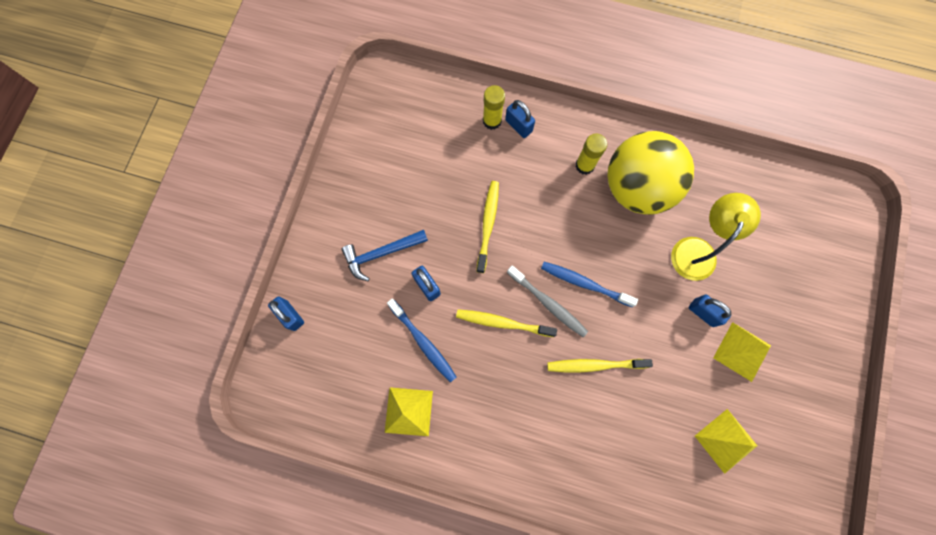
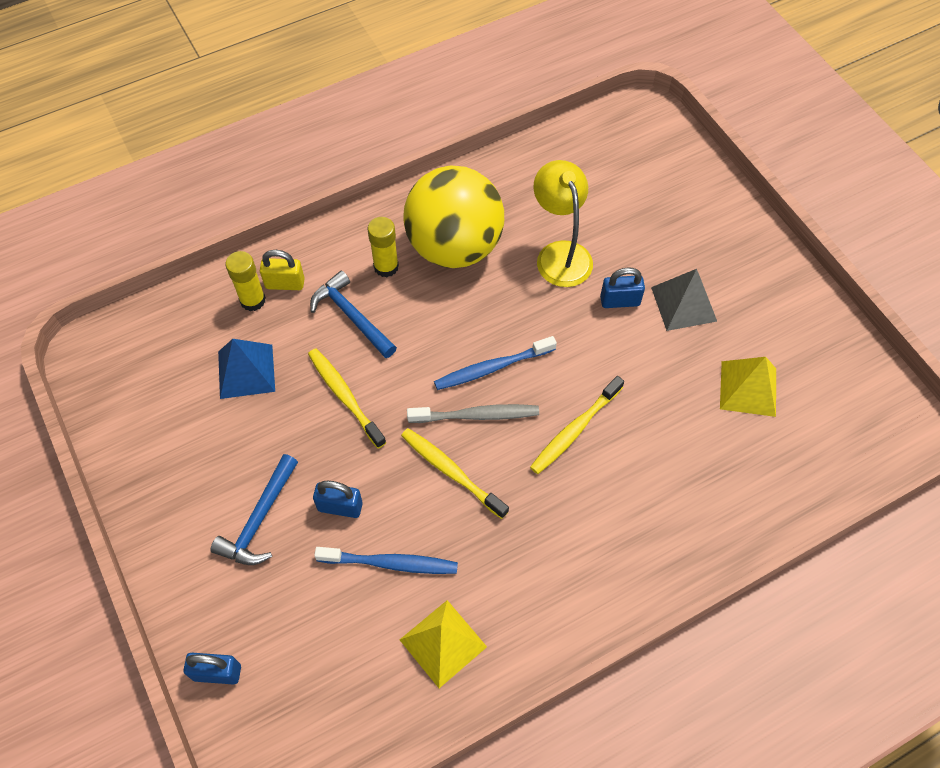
camera: 45 degrees left, 15 degrees down
(450, 161) = (246, 371): none -> blue pyramid
(503, 323) = (451, 472): yellow toothbrush -> yellow toothbrush turned 75 degrees clockwise
(518, 126) = (285, 283): blue padlock -> yellow padlock
(536, 179) = (352, 316): none -> blue hammer
(741, 351) = (683, 304): yellow pyramid -> grey pyramid

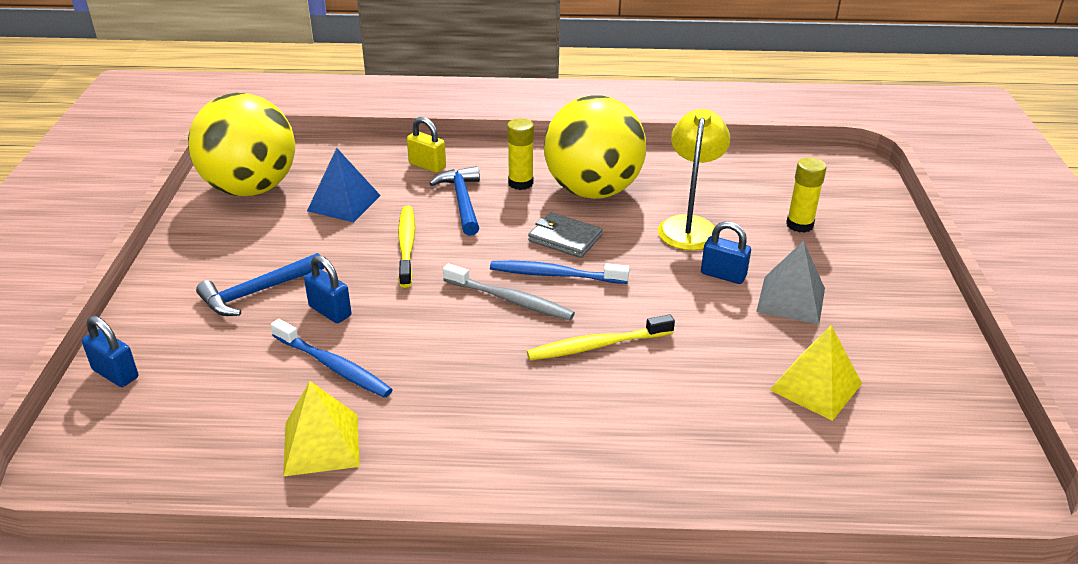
camera: 30 degrees right, 25 degrees down
(141, 396) = (251, 188): none -> yellow ball
(253, 300) = (392, 166): yellow glue stick -> yellow glue stick (799, 225)
(451, 472) = (450, 328): yellow toothbrush -> none
(471, 320) = (565, 238): none -> grey wallet

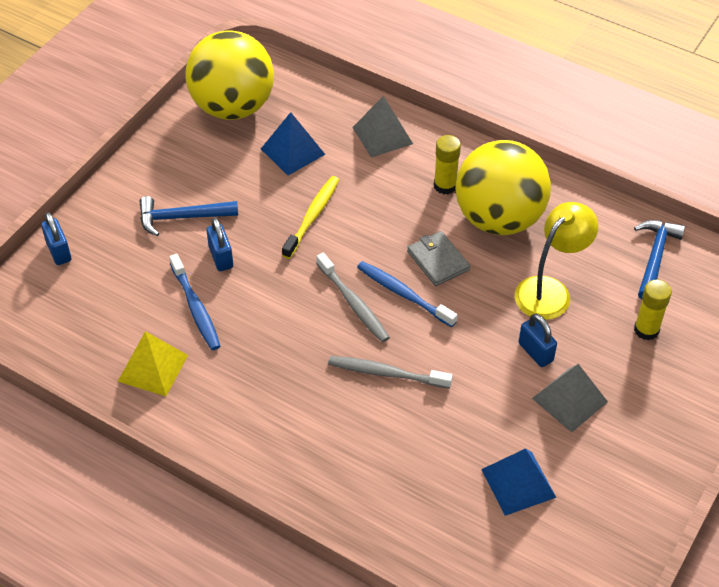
camera: 30 degrees right, 15 degrees up
(427, 166) = (382, 135): yellow padlock -> grey pyramid
(462, 201) = (384, 187): blue hammer -> blue hammer (655, 257)
(597, 345) = (386, 373): yellow toothbrush -> grey toothbrush
(816, 386) = (518, 483): yellow pyramid -> blue pyramid

